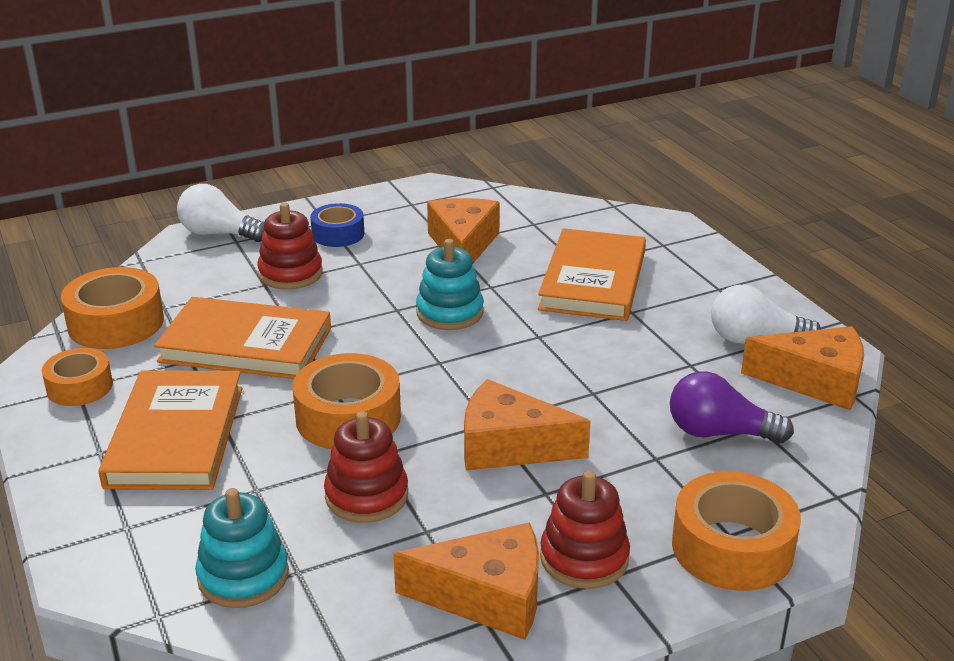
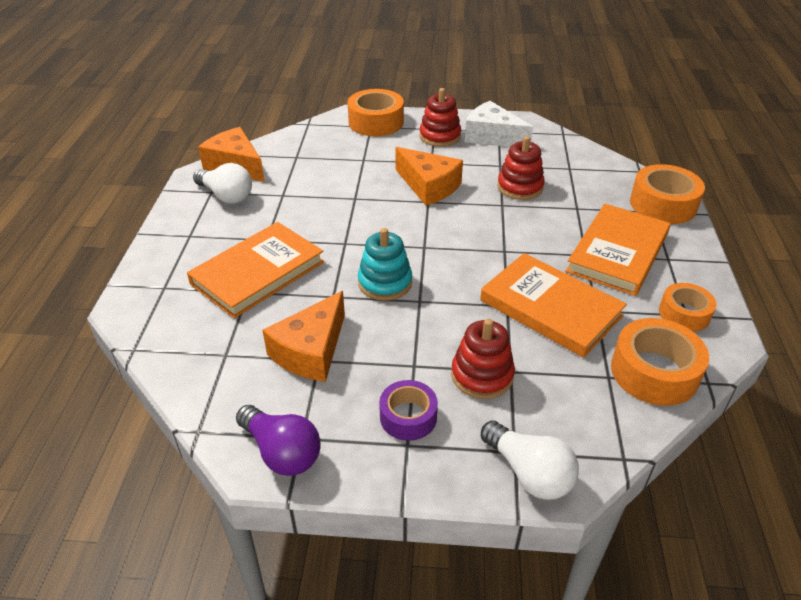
camera: 150 degrees left, 10 degrees up
(243, 576) = (596, 173): turquoise stacking toy -> none
(338, 234) = (408, 417): blue tape -> purple tape
(348, 417) = (506, 230): orange tape -> orange tape (663, 204)
(487, 597) = (492, 137): orange cheese -> white cheese
(719, 433) = (319, 159): purple light bulb -> purple light bulb (281, 452)

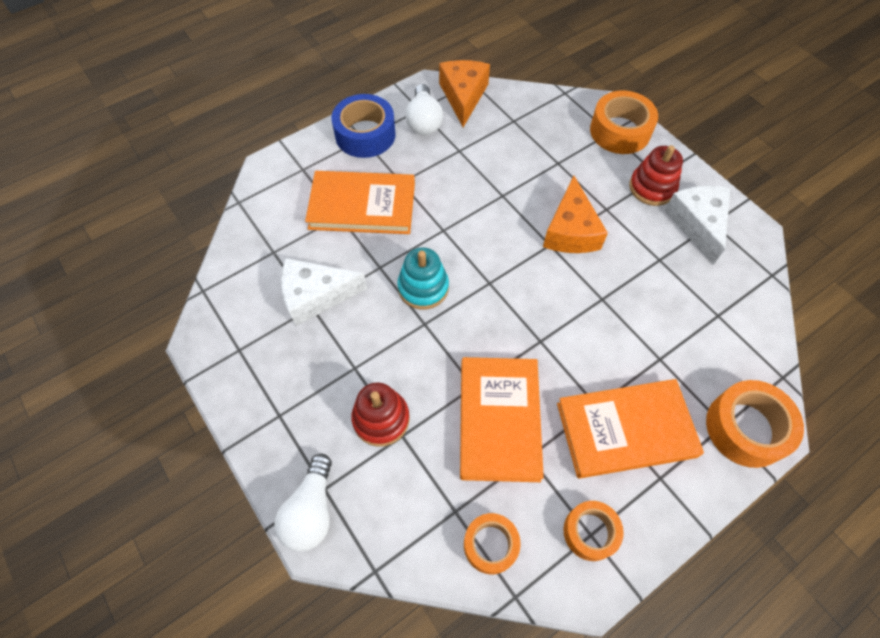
camera: 50 degrees right, 20 degrees up
(188, 232) = (365, 134): none -> blue tape
(281, 452) = (219, 348): purple light bulb -> none
(311, 351) = (316, 296): orange cheese -> white cheese
(408, 417) = (303, 398): purple tape -> none
(520, 187) = (642, 295): red stacking toy -> none
(654, 372) = (490, 545): orange tape -> orange tape, size x0.63

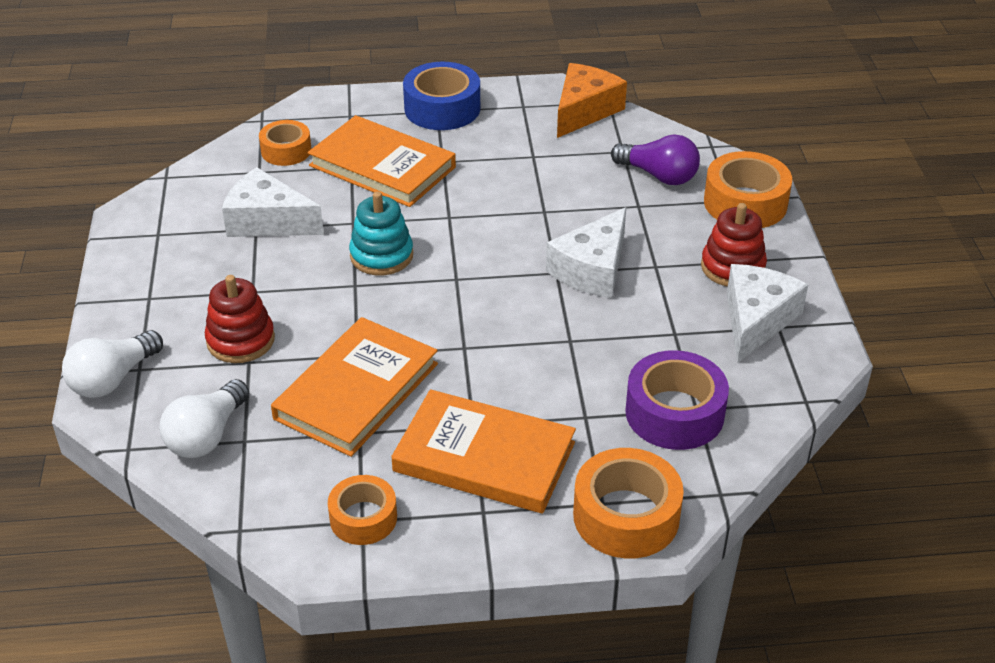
camera: 30 degrees right, 20 degrees down
(424, 121) = (518, 118): white light bulb -> white light bulb (207, 435)
(490, 545) = (254, 480): orange tape -> orange tape (286, 151)
(551, 132) = (658, 175): none -> purple light bulb
(570, 231) = (592, 269): orange cheese -> white cheese
(709, 326) = (674, 413): none -> purple tape

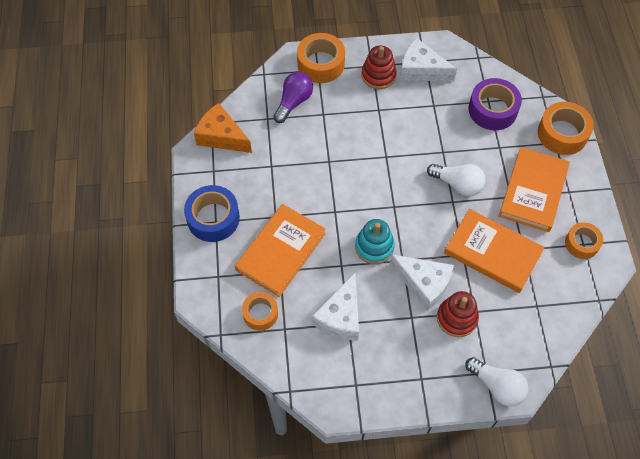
camera: 90 degrees left, 20 degrees up
(207, 435) = (535, 326): white light bulb -> white light bulb (457, 184)
(592, 269) = (383, 139): white cheese -> white cheese (424, 284)

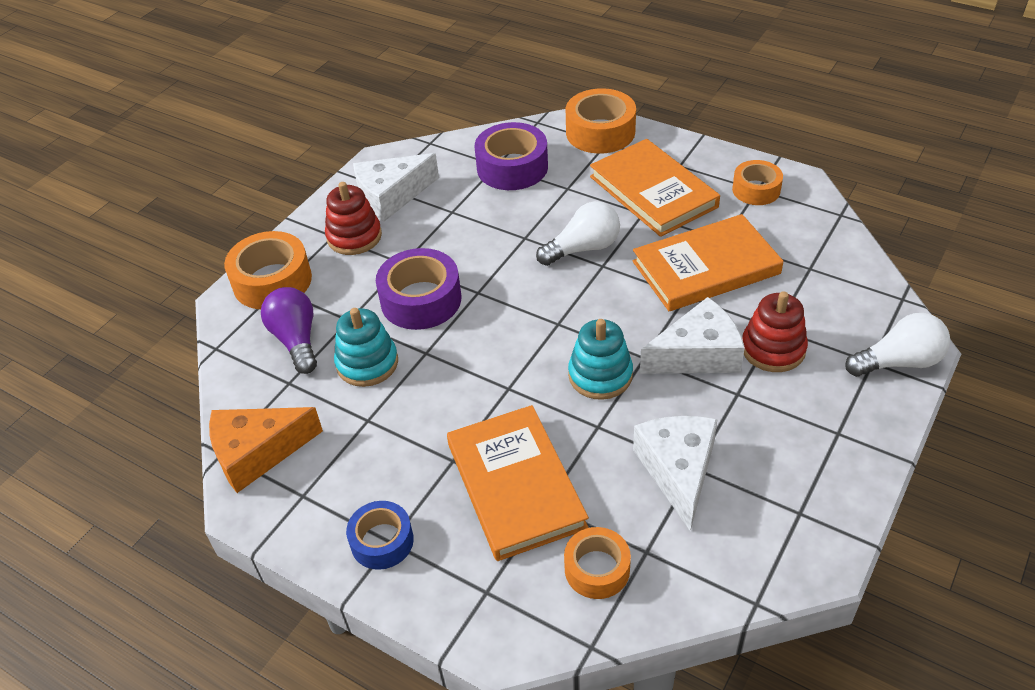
camera: 50 degrees left, 15 degrees down
(213, 218) = (382, 541): blue tape -> blue tape, size x0.63
(303, 141) = (367, 363): none -> turquoise stacking toy
(341, 316) = (678, 471): white cheese -> white cheese turned 150 degrees counterclockwise
(360, 135) = (421, 300): none -> purple tape

